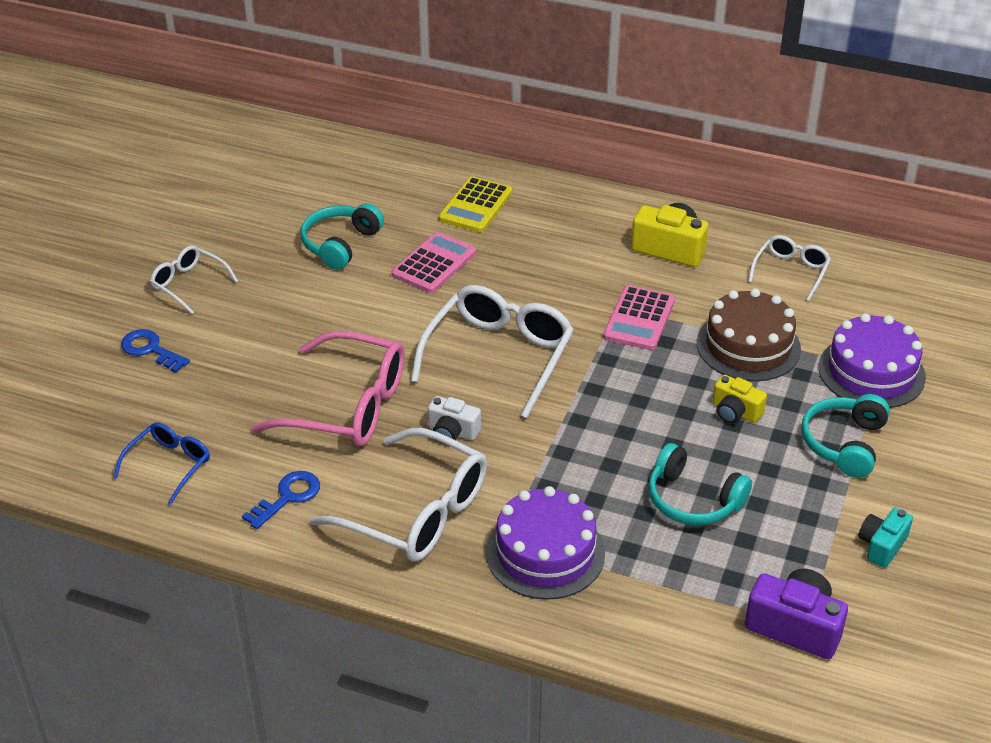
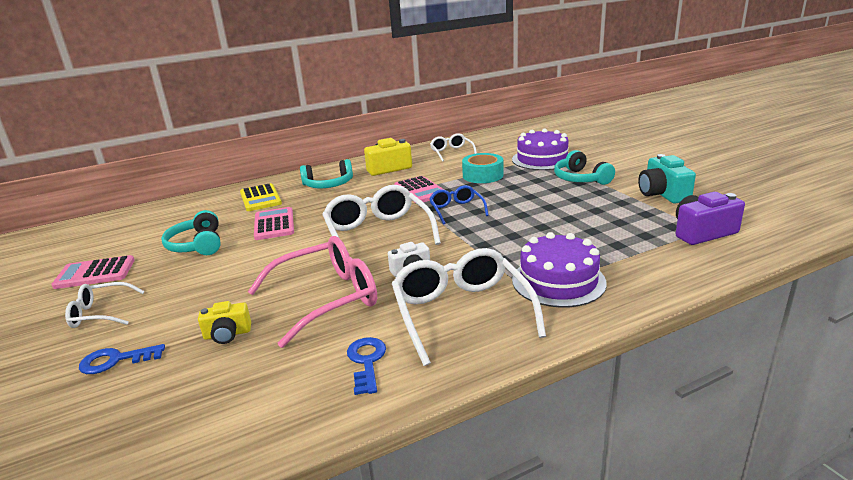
camera: 45 degrees left, 15 degrees down
(169, 465) = (239, 409): blue glasses -> blue glasses (456, 210)
(231, 223) = (95, 273): none -> pink calculator
(417, 512) = (461, 312): white glasses -> white glasses turned 90 degrees counterclockwise
(693, 500) = (572, 224): turquoise headphones -> turquoise headphones (328, 184)
(735, 412) = (522, 193): yellow camera -> yellow camera (227, 334)
(748, 346) = (483, 175): brown cake -> turquoise tape
(882, 545) = (662, 194): turquoise camera -> turquoise camera, size x1.60

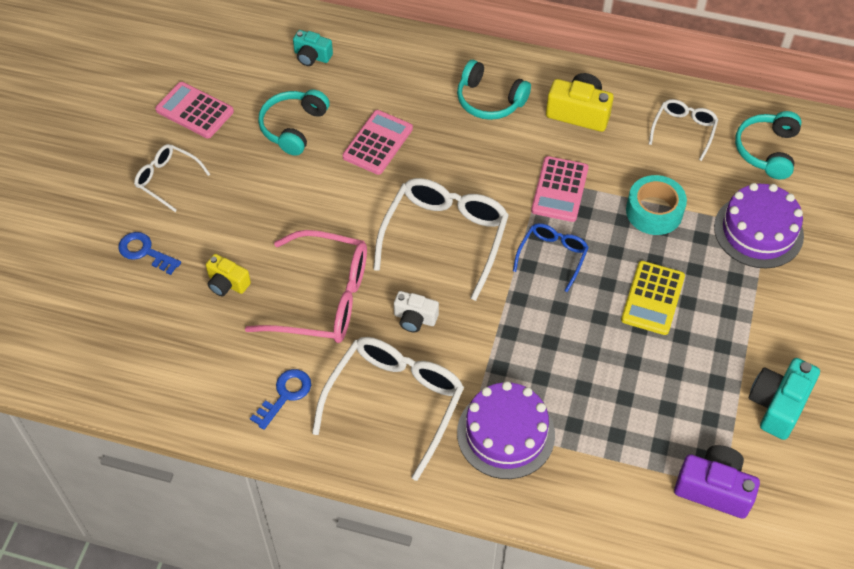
camera: 40 degrees right, 30 degrees up
(177, 217) = (312, 56): none -> turquoise camera
(260, 198) = (406, 77): yellow calculator -> yellow calculator (652, 298)
(580, 179) = (740, 306): turquoise headphones -> turquoise headphones (767, 150)

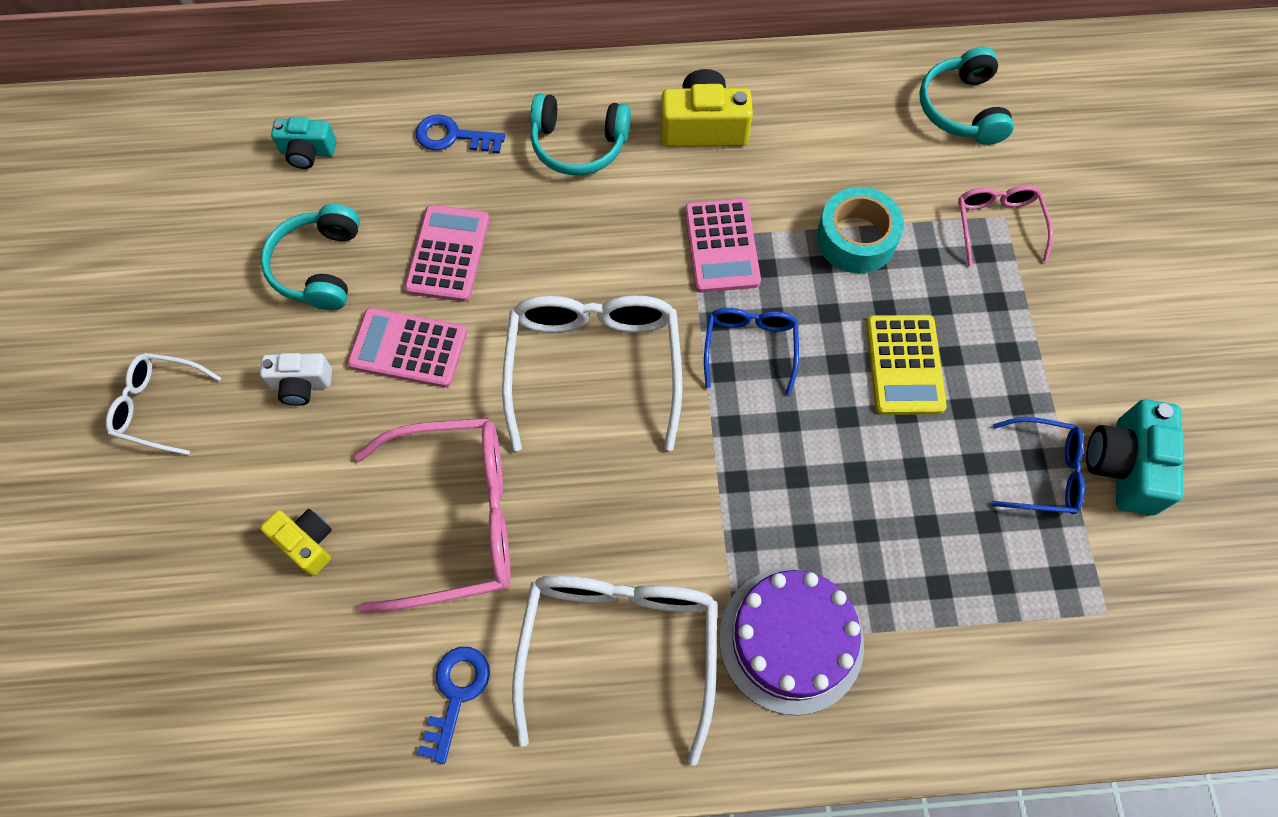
camera: 20 degrees left, 10 degrees up
(145, 252) = (163, 534): blue key -> blue key (452, 137)
(195, 111) = (164, 285): pink calculator -> pink calculator (408, 348)
(227, 283) = (306, 543): yellow camera -> yellow camera turned 150 degrees counterclockwise
(415, 318) = (598, 505): white camera -> white camera (301, 384)
(683, 130) = (847, 112): white glasses -> none
(714, 488) = (1095, 620): purple camera -> none
(719, 391) = (1043, 472): none -> blue glasses
(758, 231) = (997, 224): purple cake -> pink glasses

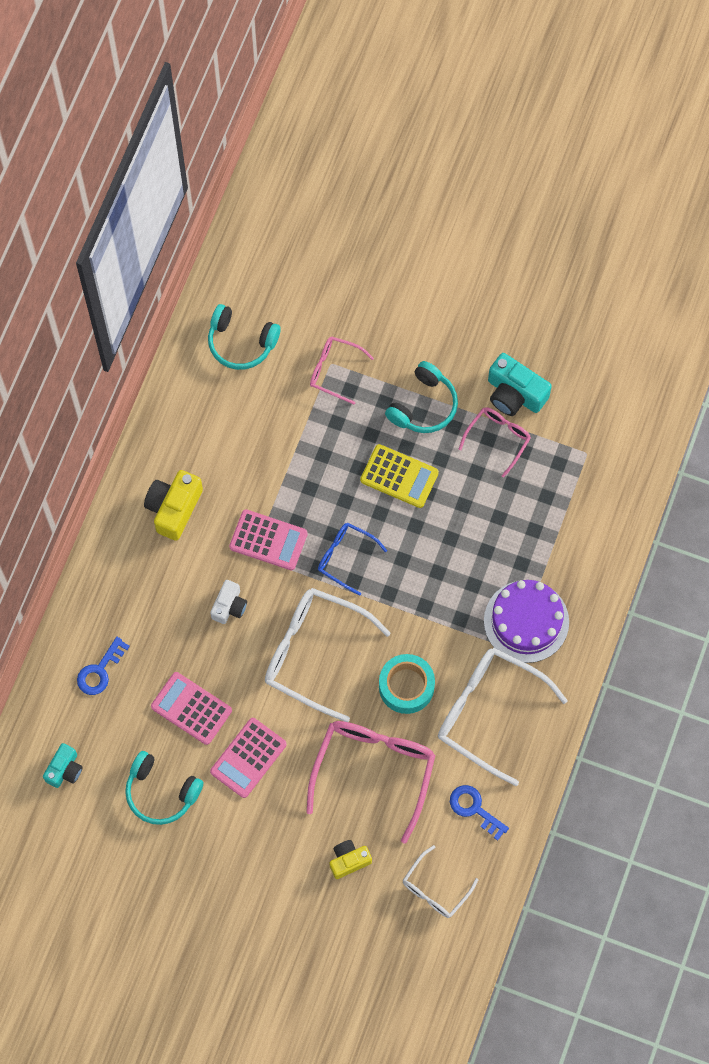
camera: 65 degrees left, 5 degrees up
(159, 406) = (216, 921): white glasses -> white glasses (435, 889)
(301, 384) = (242, 830): white camera -> white camera (229, 606)
(578, 145) = (147, 593): turquoise headphones -> turquoise headphones (423, 405)
(856, 239) = (303, 458): turquoise tape -> turquoise tape (406, 686)
(1043, 472) = (498, 438): blue glasses -> pink glasses

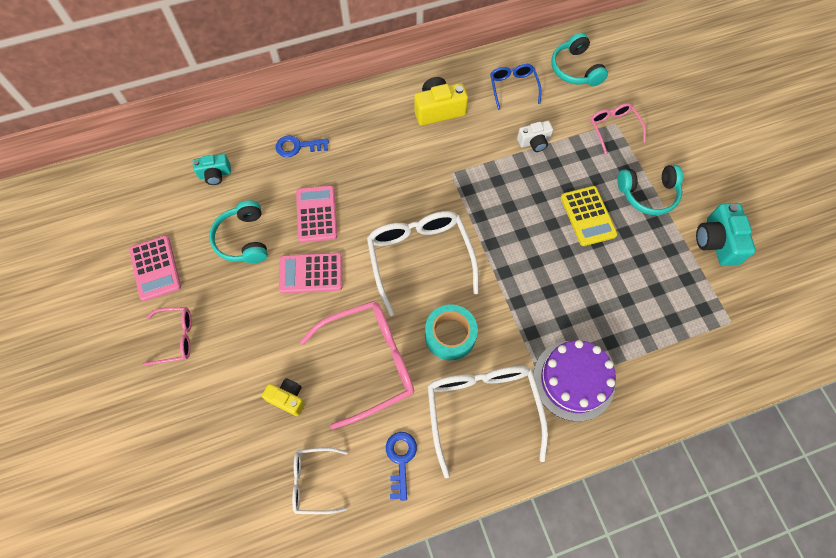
camera: 50 degrees right, 5 degrees down
(229, 606) = (405, 185): white camera -> white camera (534, 142)
(268, 540) = (469, 174): pink calculator -> pink calculator (155, 268)
(345, 557) = (502, 226): blue glasses -> blue glasses (513, 87)
(498, 438) = (677, 256): pink glasses -> pink glasses (176, 338)

